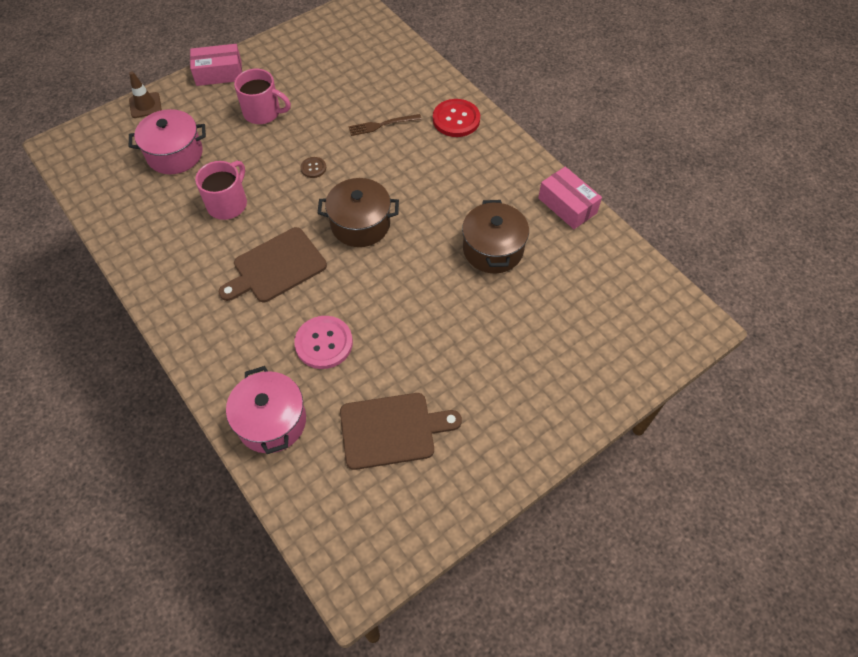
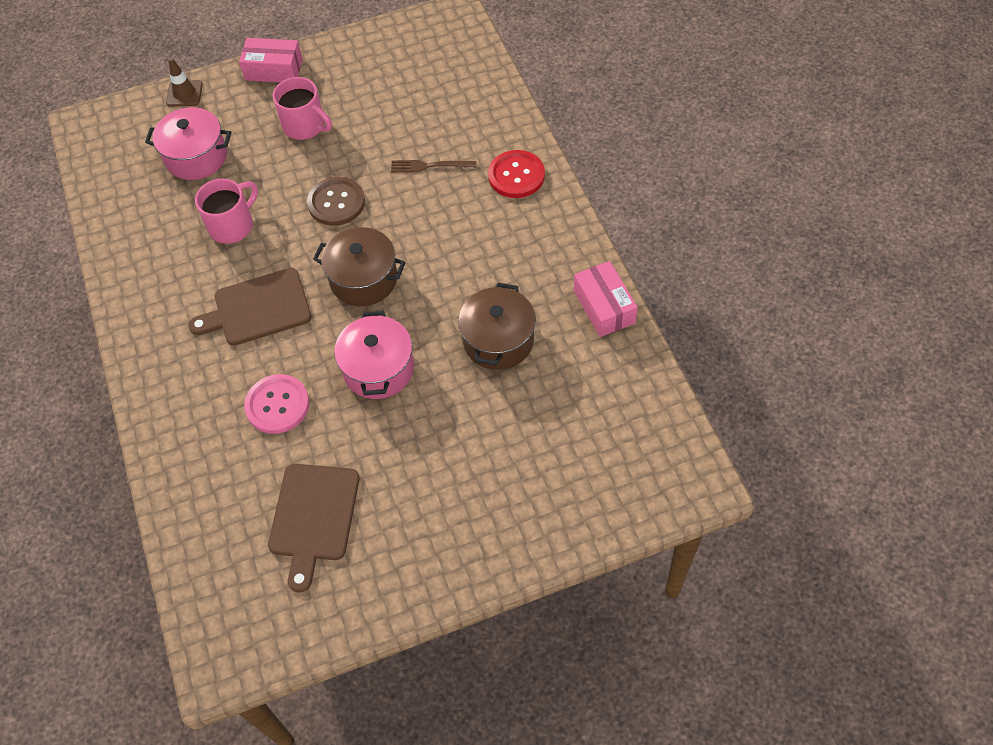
camera: 20 degrees right, 0 degrees up
(271, 421) = (195, 476): pink pot -> pink pot (378, 369)
(313, 168) = (336, 203): brown button -> brown button, size x1.95
(392, 430) = (313, 517): brown cutting board -> brown cutting board turned 90 degrees clockwise

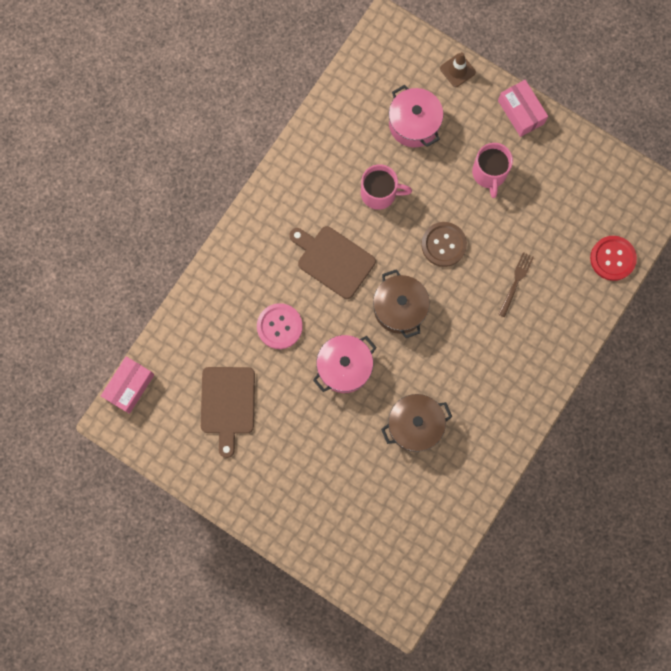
camera: 50 degrees right, 20 degrees up
(313, 517) = (227, 404): brown cutting board -> brown cutting board turned 60 degrees counterclockwise
(429, 166) = (516, 282): brown fork -> brown fork turned 60 degrees clockwise
(516, 175) = (549, 345): red button -> red button (612, 258)
(604, 307) = (486, 474): pink box -> pink box (129, 386)

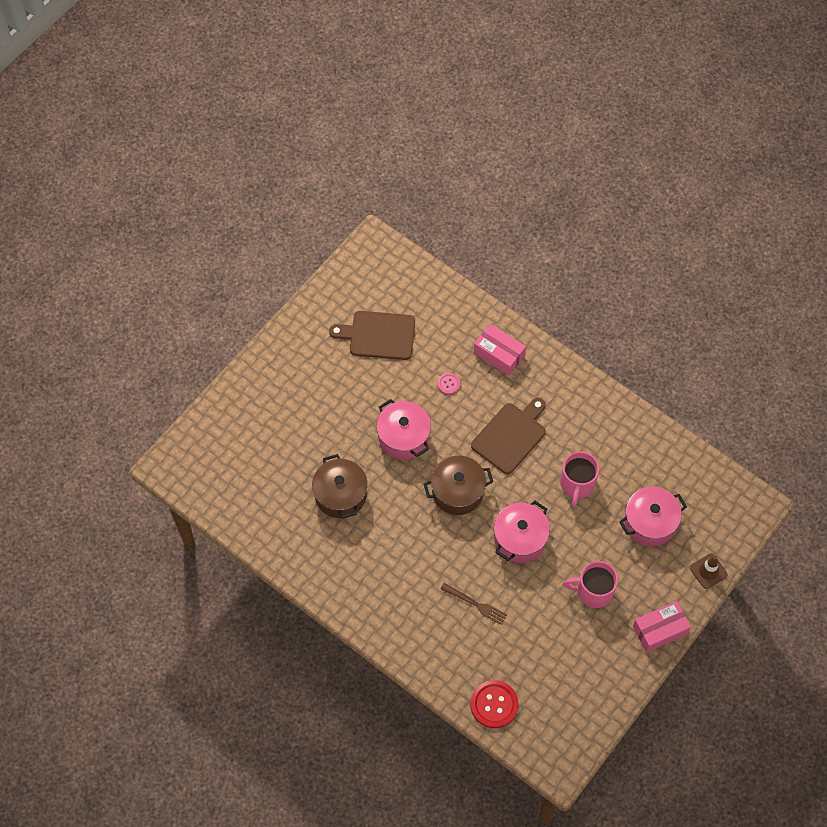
camera: 95 degrees right, 15 degrees down
(129, 386) = (403, 257): pink box -> pink box (499, 354)
(279, 326) = (448, 384): pink button -> pink button, size x0.51
(443, 244) = (520, 539): brown button -> pink pot

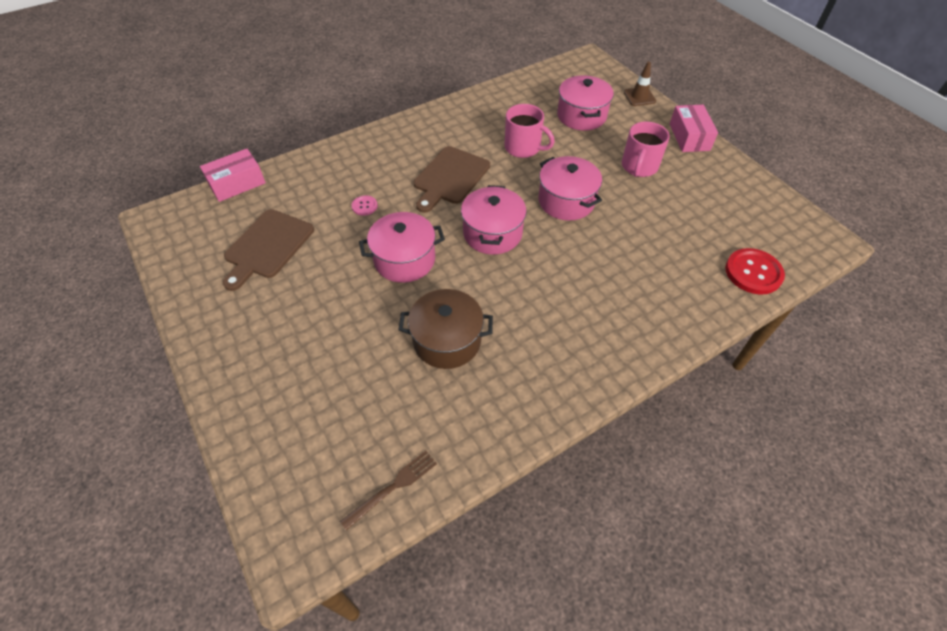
camera: 70 degrees left, 10 degrees down
(457, 492) = (492, 233): brown pot -> pink pot
(476, 604) = (630, 255): brown fork -> brown fork (393, 487)
(499, 354) = (357, 162): pink box -> pink box (237, 184)
(510, 436) = (450, 177): brown cutting board -> brown cutting board turned 120 degrees counterclockwise

